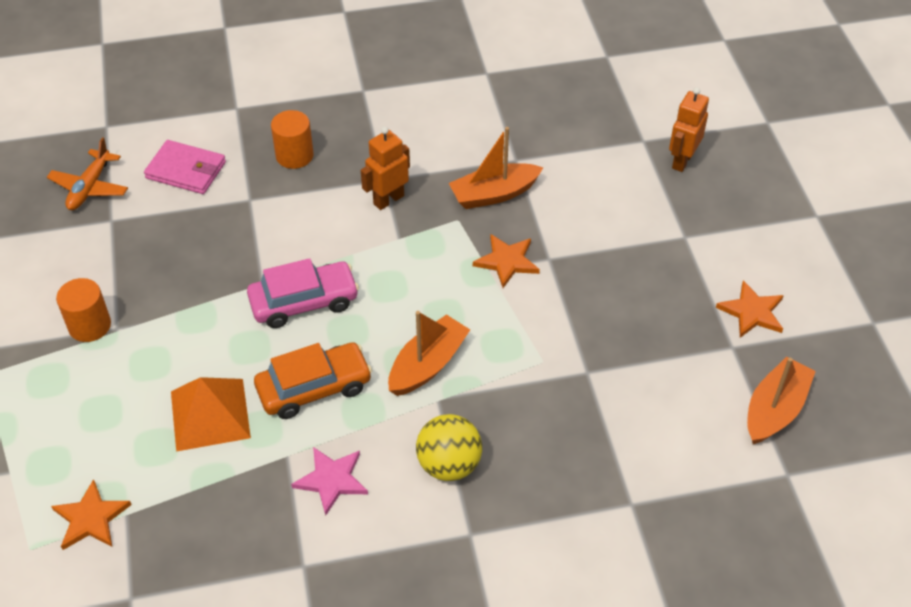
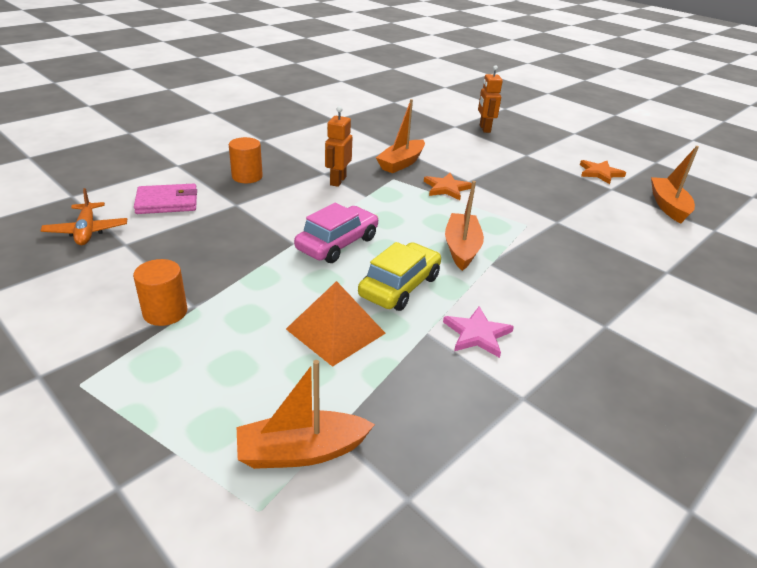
camera: 35 degrees left, 15 degrees down
(91, 518) = (301, 451): orange star -> orange boat
(314, 388) = (400, 286): orange car -> yellow car
(449, 465) = (542, 294): yellow ball -> none

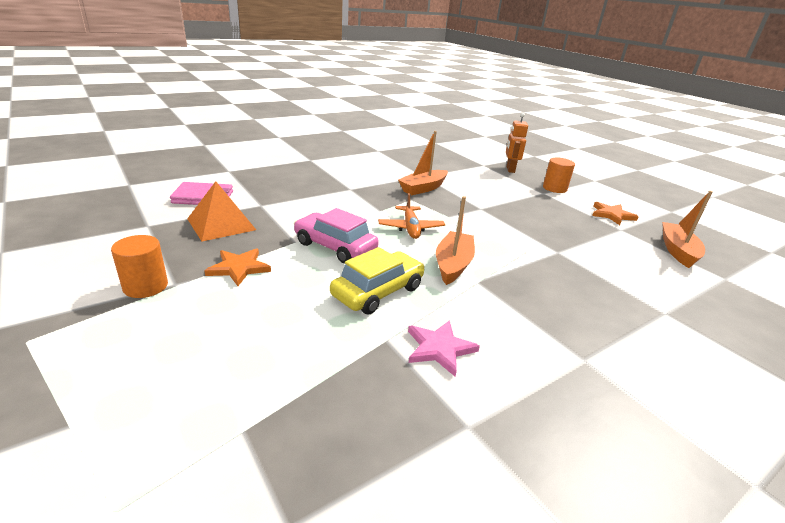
camera: 10 degrees right, 5 degrees down
(87, 231) = (122, 212): orange plane -> orange plane (410, 228)
(247, 176) = (282, 185): orange cylinder -> orange cylinder (554, 188)
(301, 451) = (197, 447): orange boat -> none
(335, 331) = (295, 325): orange pyramid -> orange pyramid (221, 224)
(337, 181) = (359, 196): orange robot -> none
(337, 244) = (335, 247): pink car -> pink car turned 105 degrees counterclockwise
(446, 188) = (457, 212): orange star -> orange star (239, 268)

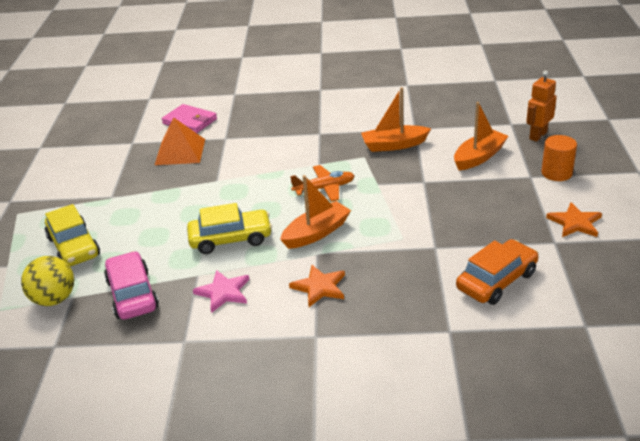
camera: 40 degrees right, 5 degrees up
(145, 286) = (94, 193): orange cylinder -> none
(175, 359) = (74, 247): none -> yellow car
(213, 447) = (54, 299): none -> yellow ball
(239, 268) = (158, 194): orange star -> orange star (319, 287)
(335, 247) = (241, 192): pink car -> pink car (132, 294)
(410, 228) = (324, 188): orange plane -> orange plane turned 135 degrees counterclockwise
(632, 264) = (496, 281): none -> orange car
(677, 251) = (582, 283): orange boat -> orange boat (479, 157)

